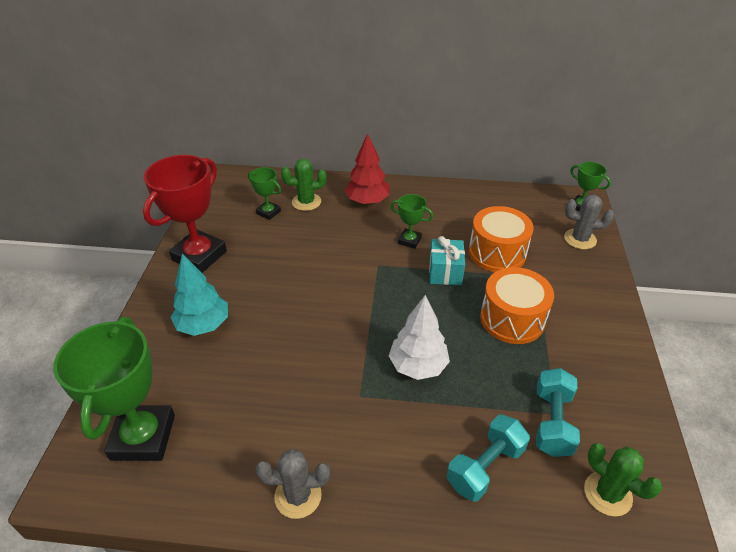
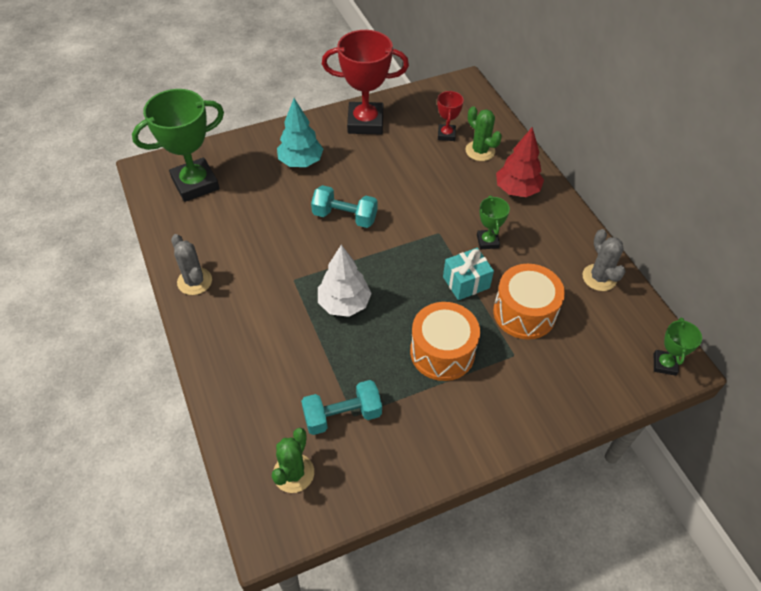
camera: 60 degrees right, 10 degrees up
(268, 212) = (446, 134): green trophy -> red trophy
(485, 467) = (274, 381): turquoise dumbbell -> turquoise dumbbell (345, 217)
(580, 239) = (604, 378): grey cactus -> grey cactus (599, 277)

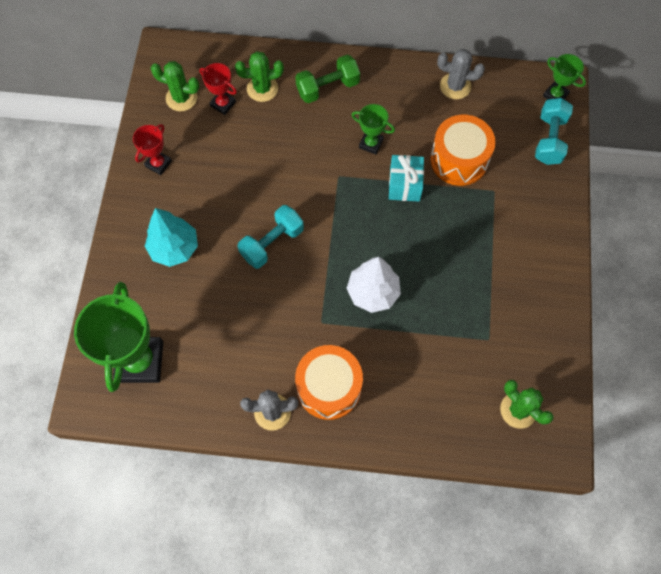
camera: 60 degrees left, 15 degrees up
(342, 415) = (484, 348): turquoise dumbbell -> turquoise dumbbell (549, 139)
(365, 122) = (158, 164): red trophy -> red trophy, size x0.49
(431, 110) = (181, 98): none -> green cactus
(442, 352) = (464, 241): orange drum -> orange drum (329, 387)
(517, 190) = (327, 88): red tree -> green dumbbell

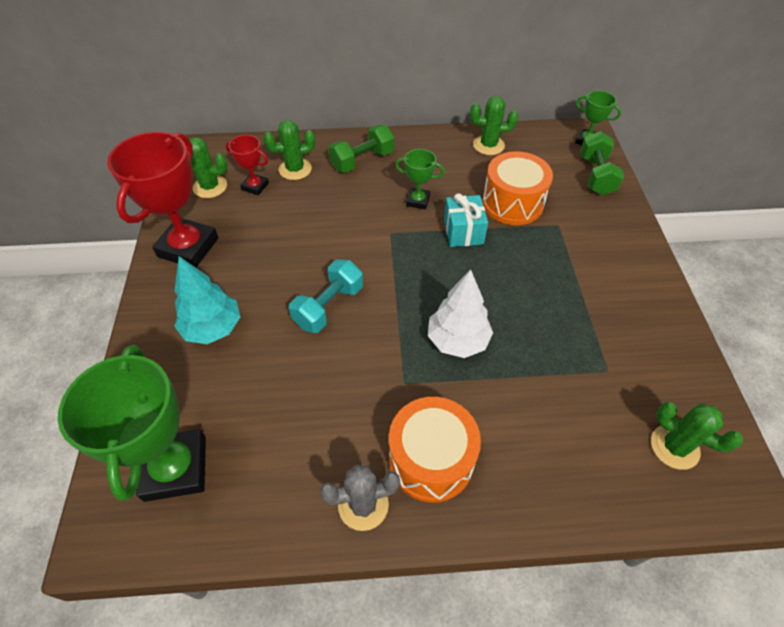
camera: 10 degrees left, 15 degrees down
(158, 164) = (188, 247): red trophy -> red trophy, size x2.03
(455, 86) = (488, 145): grey cactus -> green cactus
(549, 139) = (596, 175): turquoise dumbbell -> green dumbbell

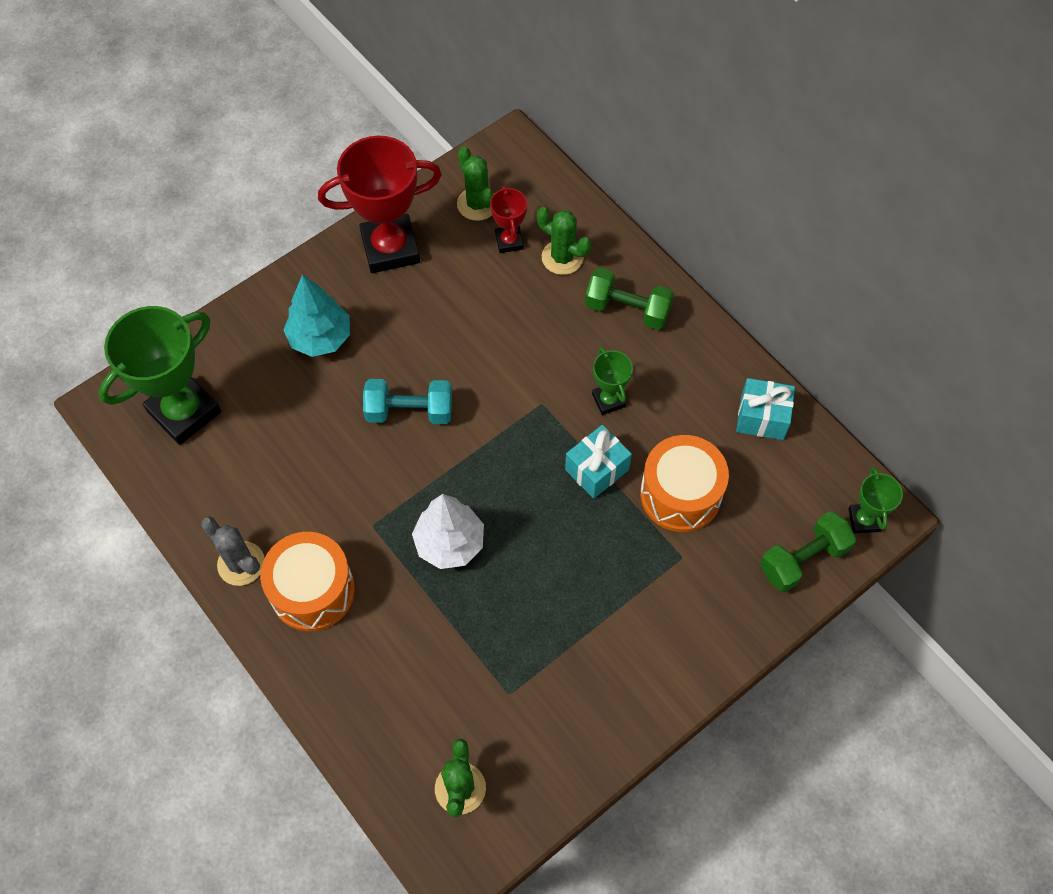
camera: 55 degrees right, 10 degrees up
(488, 145) = (762, 418): green cactus -> turquoise gift

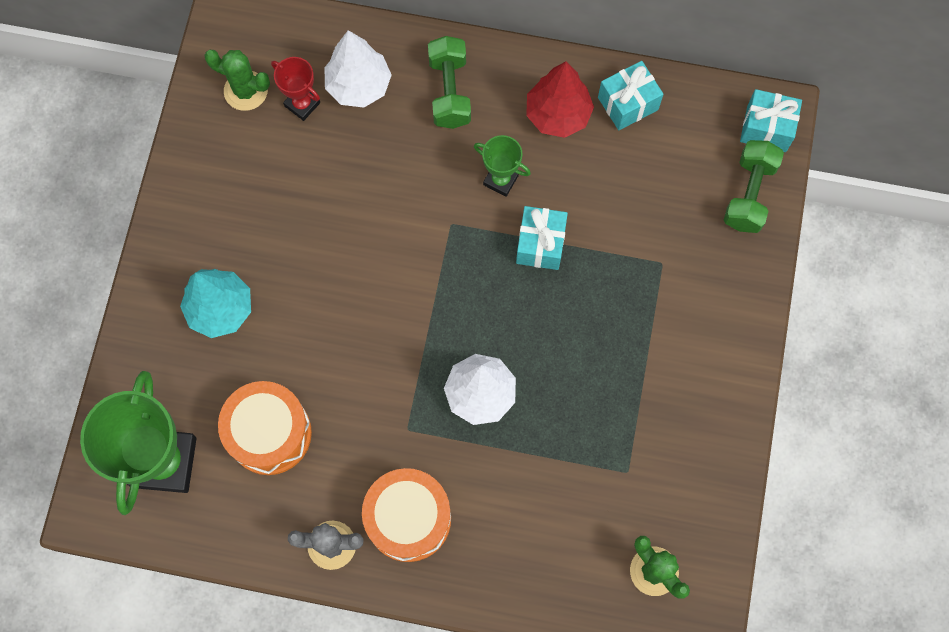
camera: 40 degrees left, 10 degrees up
(390, 248) = (207, 186): red trophy -> none
(409, 411) = (352, 313): turquoise dumbbell -> none
(562, 257) = (358, 86): green cactus -> white tree
(627, 309) = (449, 91): green dumbbell -> green dumbbell turned 75 degrees counterclockwise
(680, 494) = (619, 214): orange drum -> orange drum (269, 433)
(697, 385) = (558, 115): none -> red tree
(864, 520) = (766, 128): green trophy -> turquoise gift

